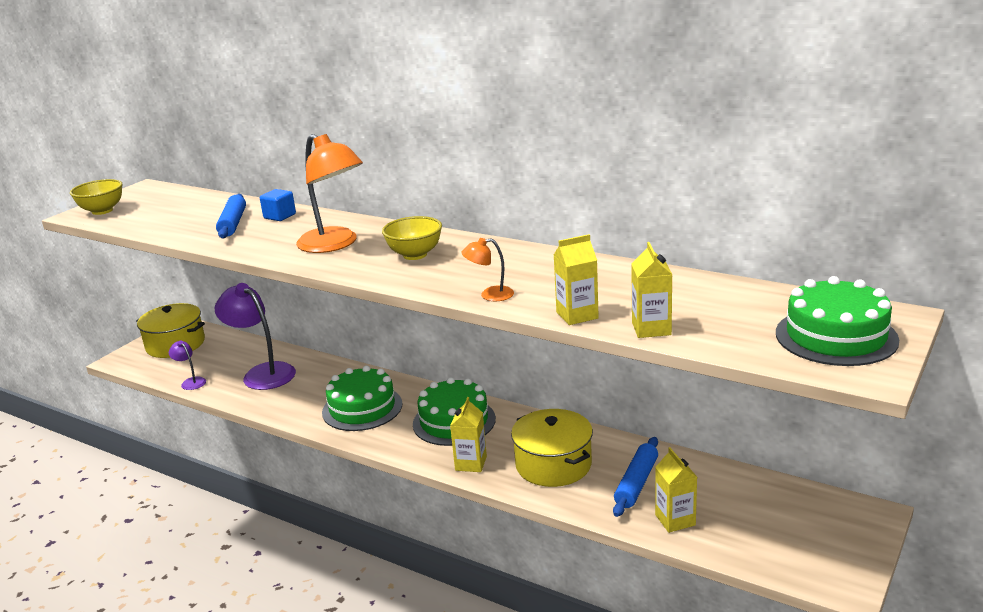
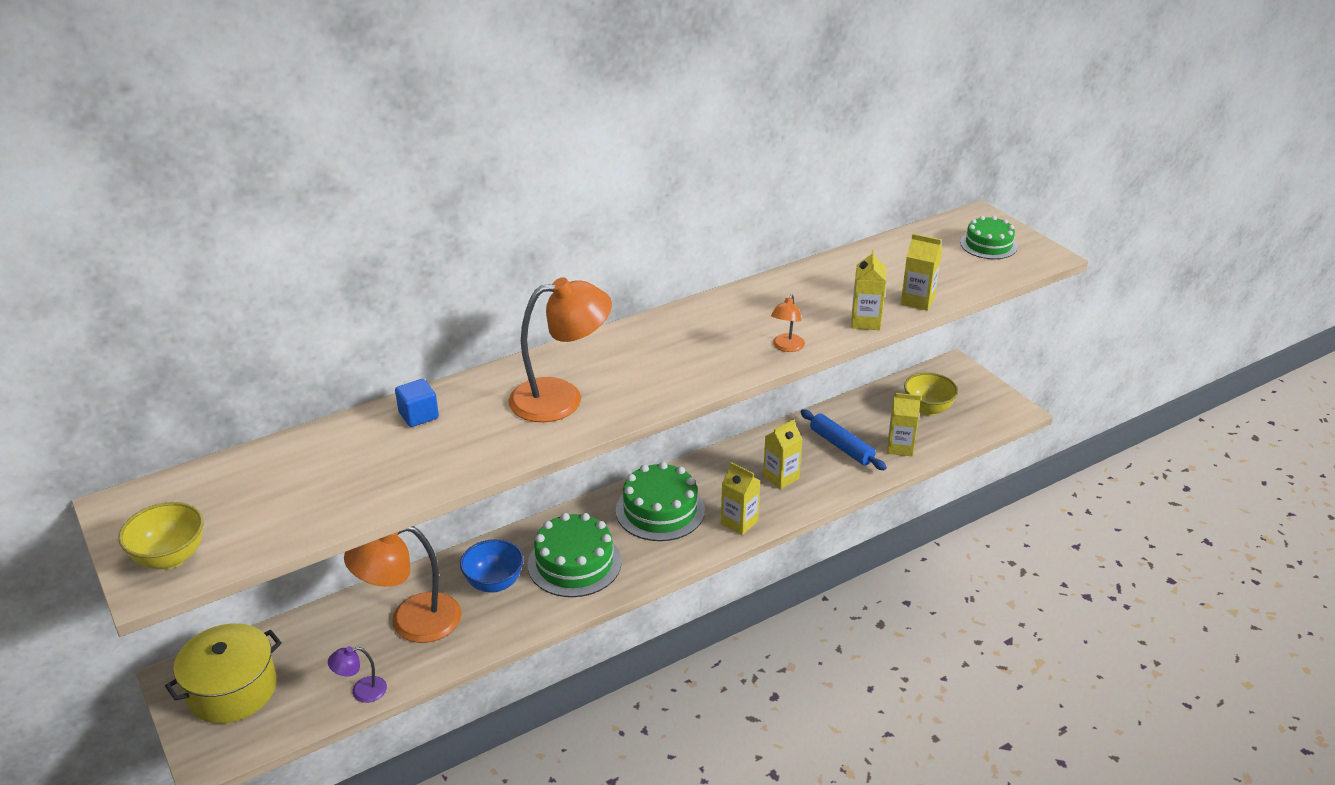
camera: 65 degrees left, 10 degrees up
(233, 223) = (394, 453): blue rolling pin -> none
(262, 373) = (411, 622): purple lamp -> orange lamp
(319, 386) = (494, 583): none -> blue bowl
(415, 255) = (649, 359): yellow bowl -> yellow bowl (927, 409)
(553, 464) = (781, 477): yellow pot -> yellow carton
(836, 336) = (988, 245): green cake -> green cake, size x0.64

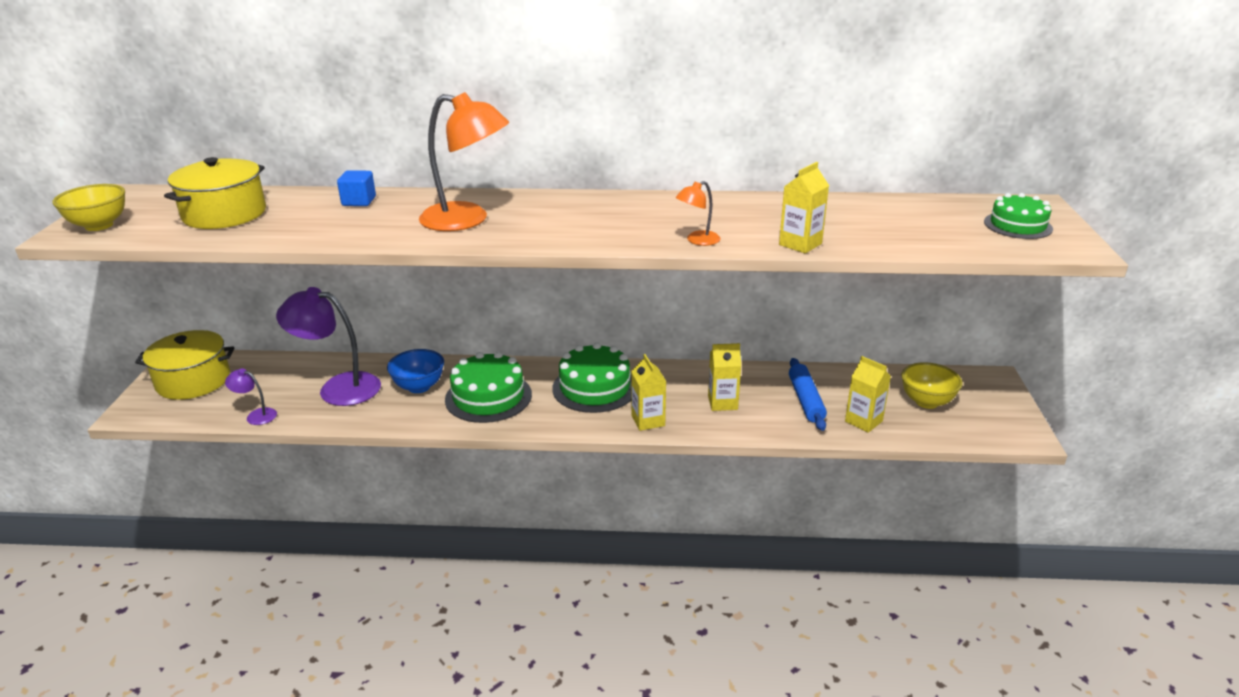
camera: 35 degrees right, 5 degrees down
(296, 486) = (224, 214): none -> yellow pot
(411, 622) = (338, 388): orange lamp -> purple lamp
(917, 301) = (876, 244): yellow carton -> none

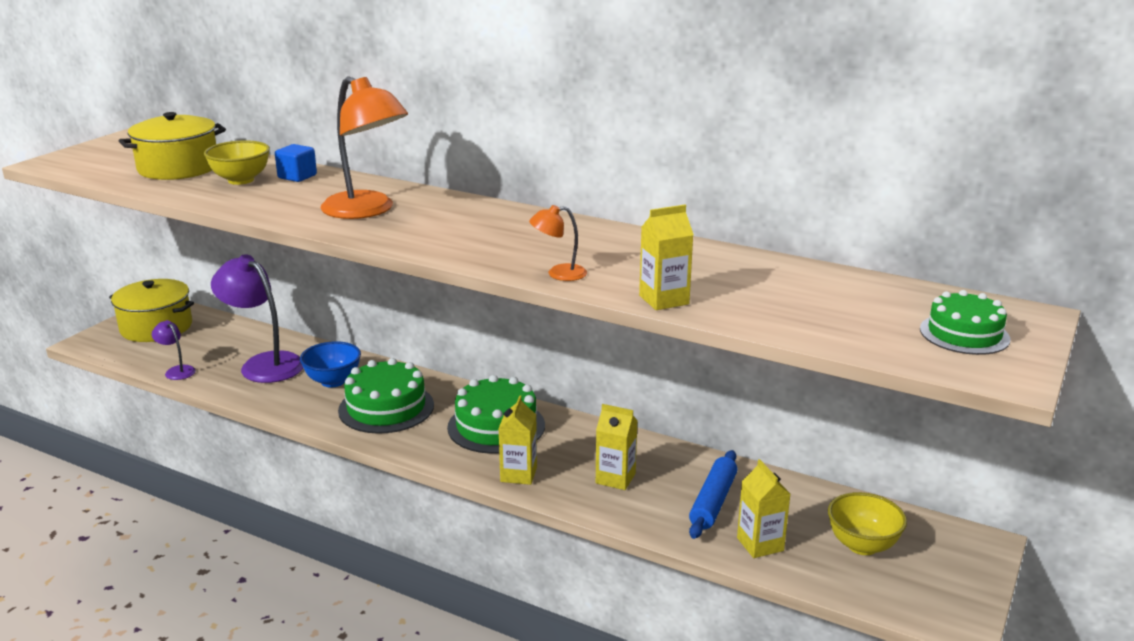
camera: 25 degrees right, 5 degrees down
(99, 225) = (77, 160): yellow bowl -> yellow bowl (241, 180)

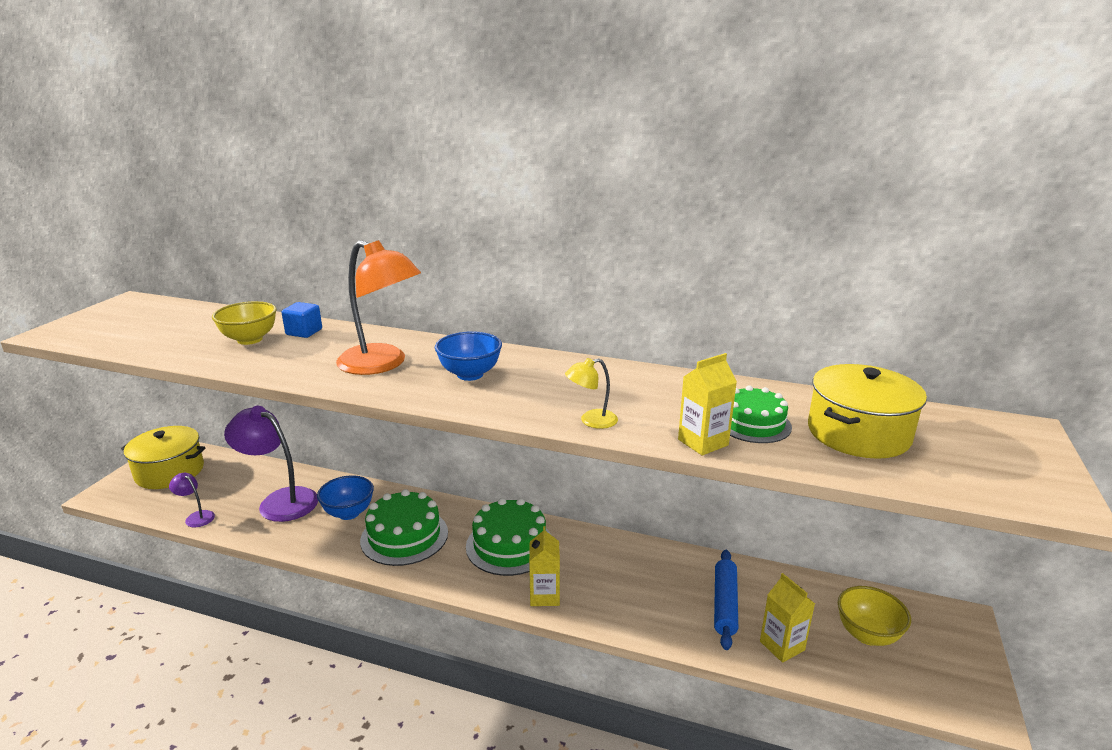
camera: 10 degrees left, 0 degrees up
(178, 168) = (184, 330): yellow pot -> yellow pot (858, 433)
(453, 225) = (470, 374): none -> blue bowl
(558, 274) = (591, 421): orange lamp -> yellow lamp
(615, 478) = (632, 589): yellow carton -> none
(964, 334) = (987, 456): green cake -> green cake (753, 423)

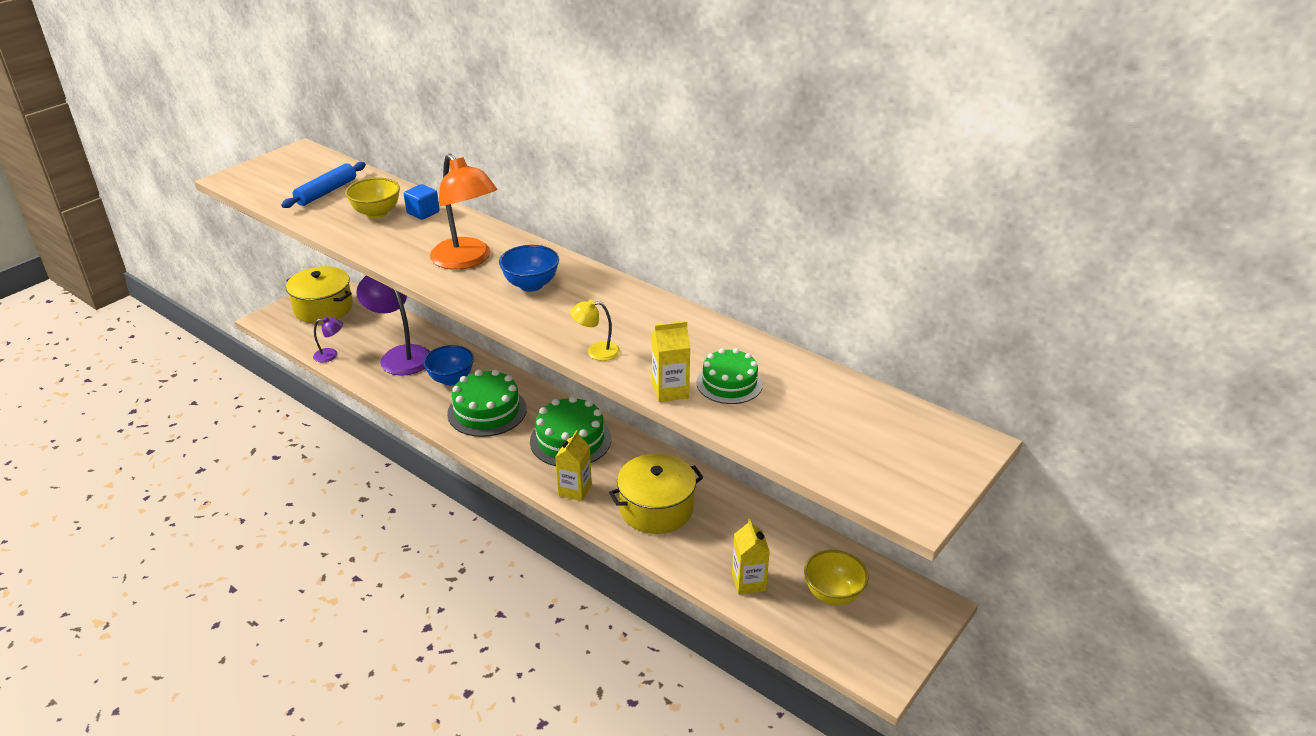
camera: 20 degrees right, 10 degrees up
(196, 517) = (331, 355): purple lamp -> purple lamp turned 120 degrees clockwise
(725, 604) = (724, 536): blue rolling pin -> blue rolling pin (326, 192)
(858, 433) = (812, 412): yellow pot -> yellow pot (656, 508)

